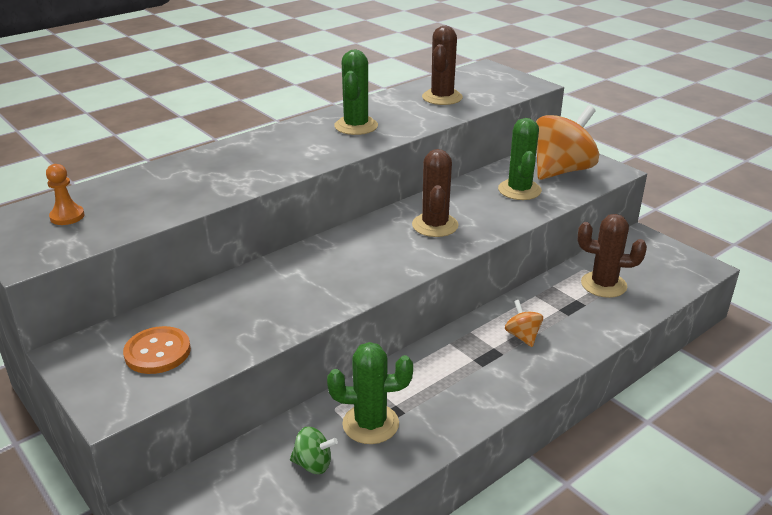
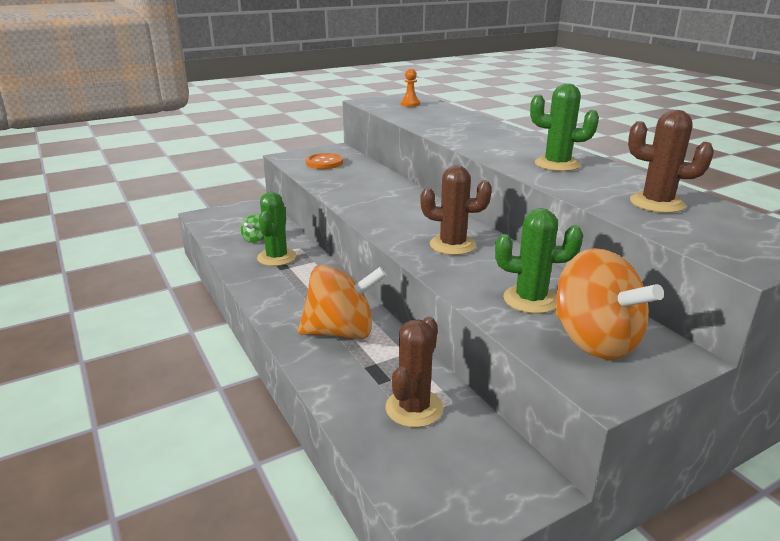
camera: 100 degrees right, 5 degrees down
(522, 336) = (341, 332): orange spinning top -> orange spinning top, size x2.20

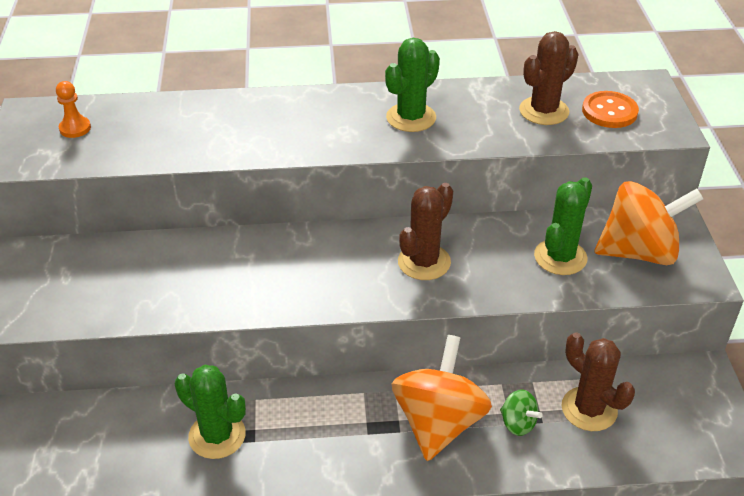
camera: 65 degrees left, 15 degrees up
(255, 239) = (140, 446): green spinning top -> green spinning top (518, 423)
(324, 163) = (72, 285): orange button -> orange button (609, 111)

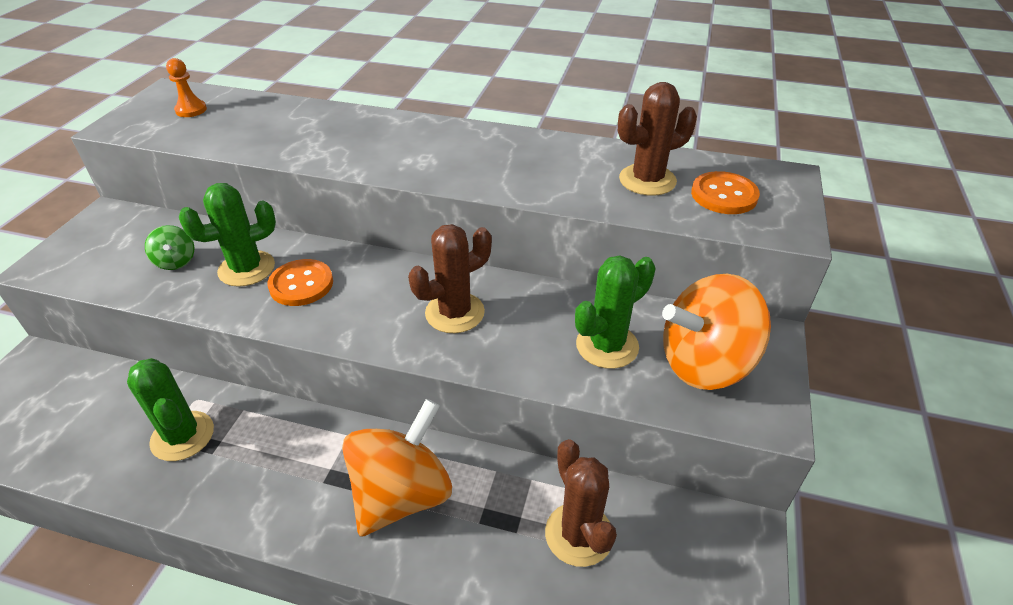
camera: 20 degrees right, 0 degrees up
(273, 272) = (301, 284): none -> orange button
(411, 118) = (500, 159): green cactus -> green cactus (246, 269)
(518, 423) = (487, 524): green spinning top -> green spinning top (176, 261)
(639, 252) = (705, 364): orange spinning top -> orange spinning top turned 150 degrees clockwise

